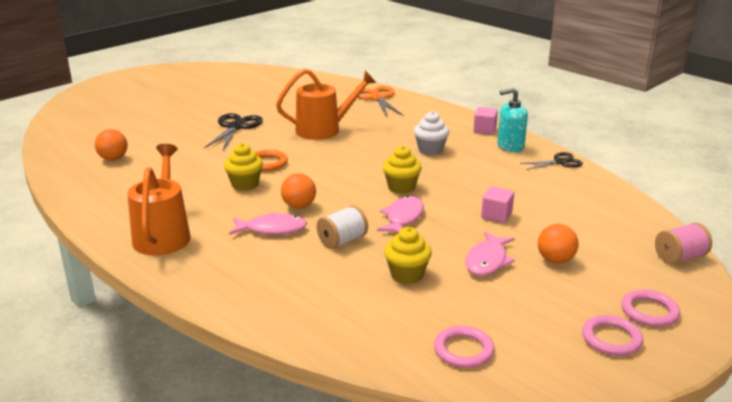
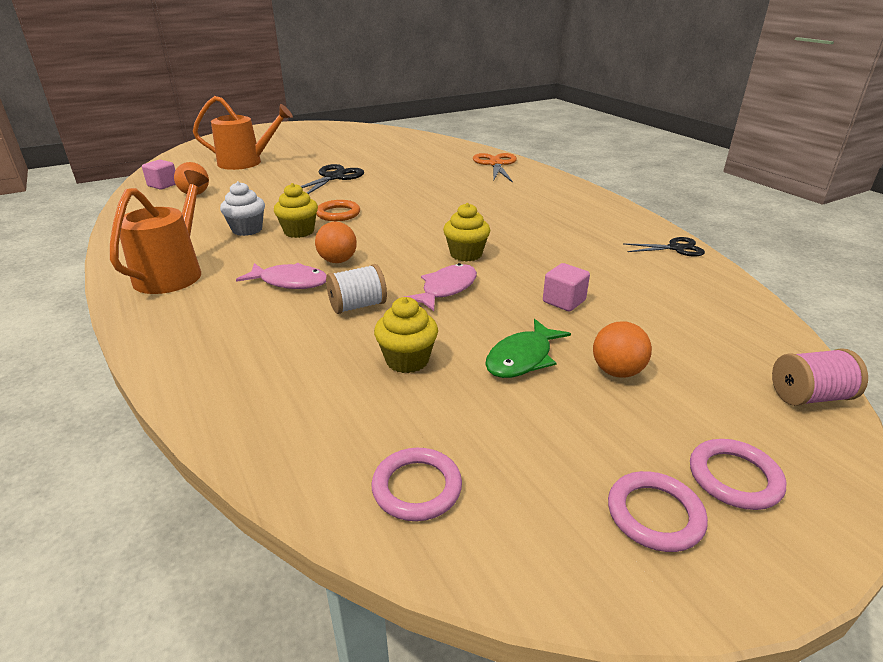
camera: 15 degrees right, 5 degrees up
(324, 130) = (419, 188): orange watering can -> orange watering can (246, 162)
(430, 150) = (523, 218): white cupcake -> white cupcake (247, 229)
(484, 130) = (598, 205): pink cube -> pink cube (163, 185)
(487, 261) = (522, 358): pink fish -> green fish
(510, 146) = (620, 225): turquoise soap dispenser -> none

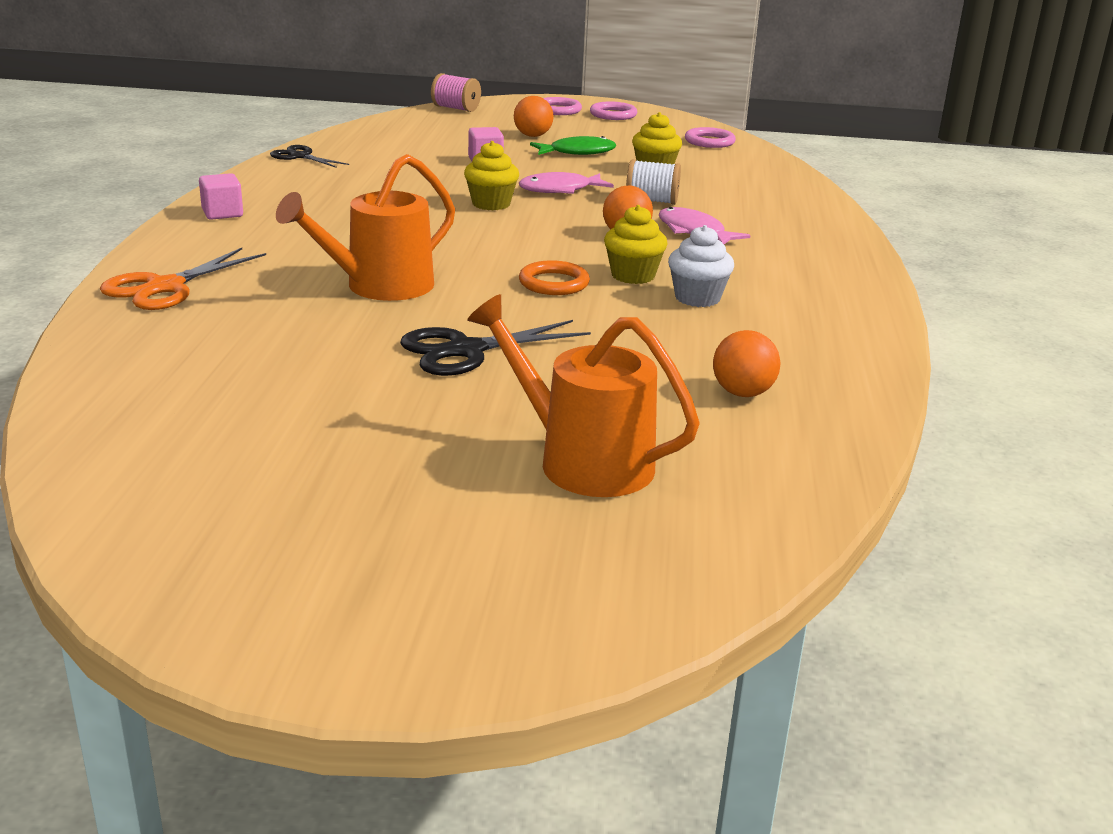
camera: 145 degrees left, 5 degrees down
(163, 185) = (799, 442): pink cube -> pink cube (222, 213)
(173, 273) = (813, 273): orange watering can -> orange watering can (380, 287)

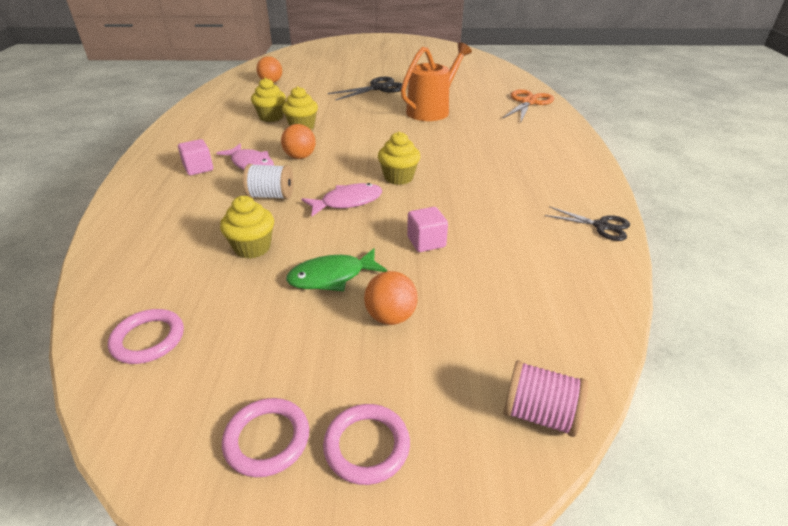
camera: 175 degrees right, 10 degrees up
(222, 213) = (567, 149): pink cube -> pink cube (198, 168)
(554, 283) = (345, 119): orange ring -> none
(583, 461) = (331, 64): orange watering can -> none
(697, 298) = (271, 117): white cupcake -> yellow cupcake

